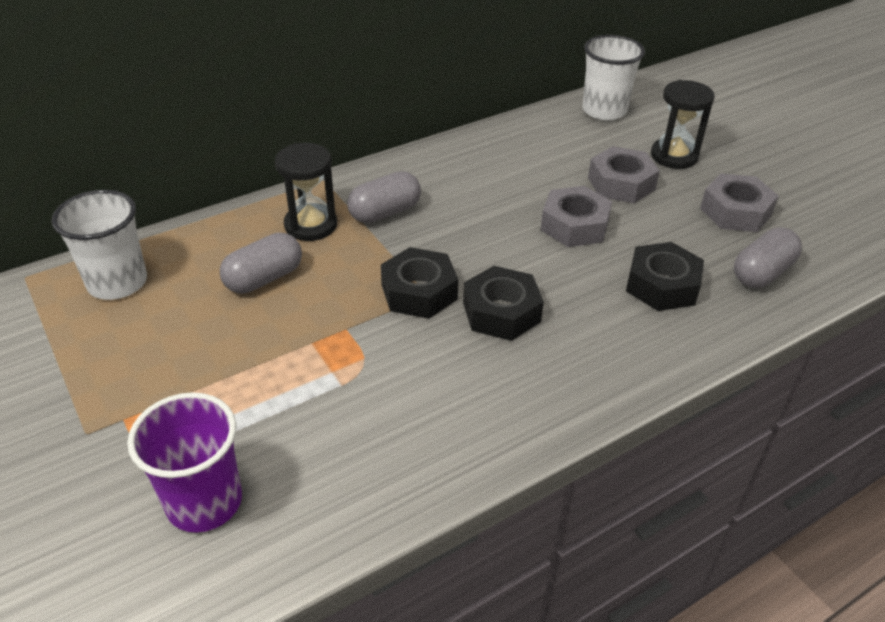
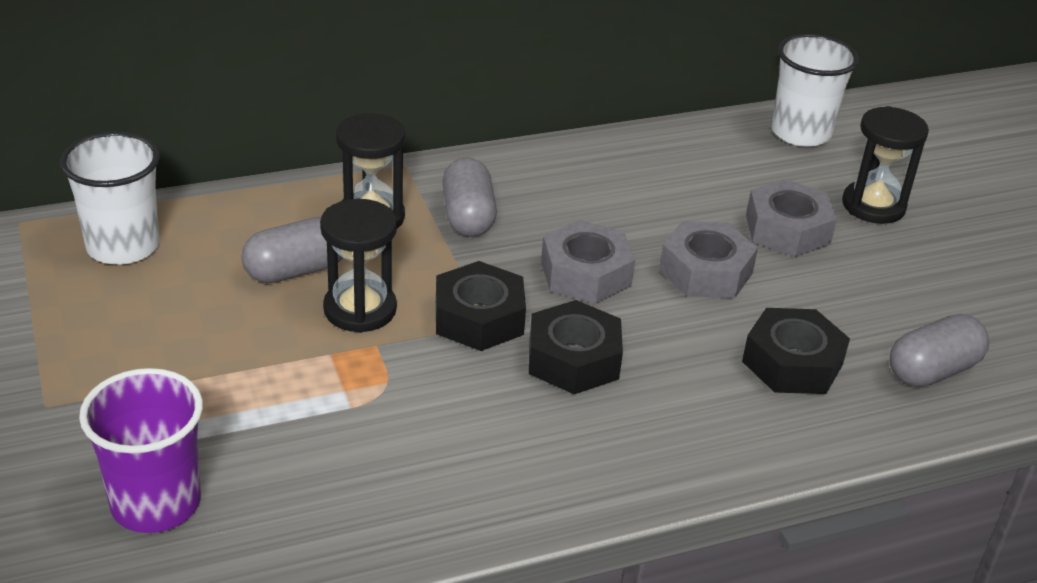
camera: 10 degrees right, 5 degrees down
(324, 301) = (360, 309): none -> black hourglass
(385, 212) = (468, 216): grey capsule -> grey capsule turned 75 degrees counterclockwise
(735, 212) = (929, 289): grey nut -> grey nut (586, 273)

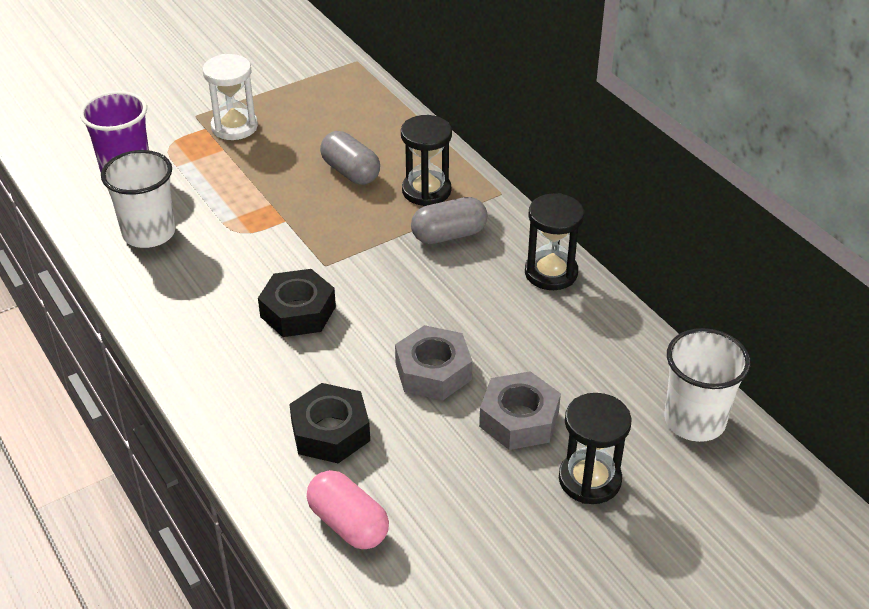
camera: 80 degrees right, 5 degrees up
(110, 365) = (234, 127): none -> white hourglass
(123, 246) = (348, 102): white cup -> white cup (149, 233)
(360, 309) = (319, 206): black hourglass -> black hourglass (551, 273)
(479, 318) = (329, 260): black nut -> none
(586, 273) = (402, 305): grey nut -> none
(932, 370) = (348, 524): grey capsule -> pink capsule

